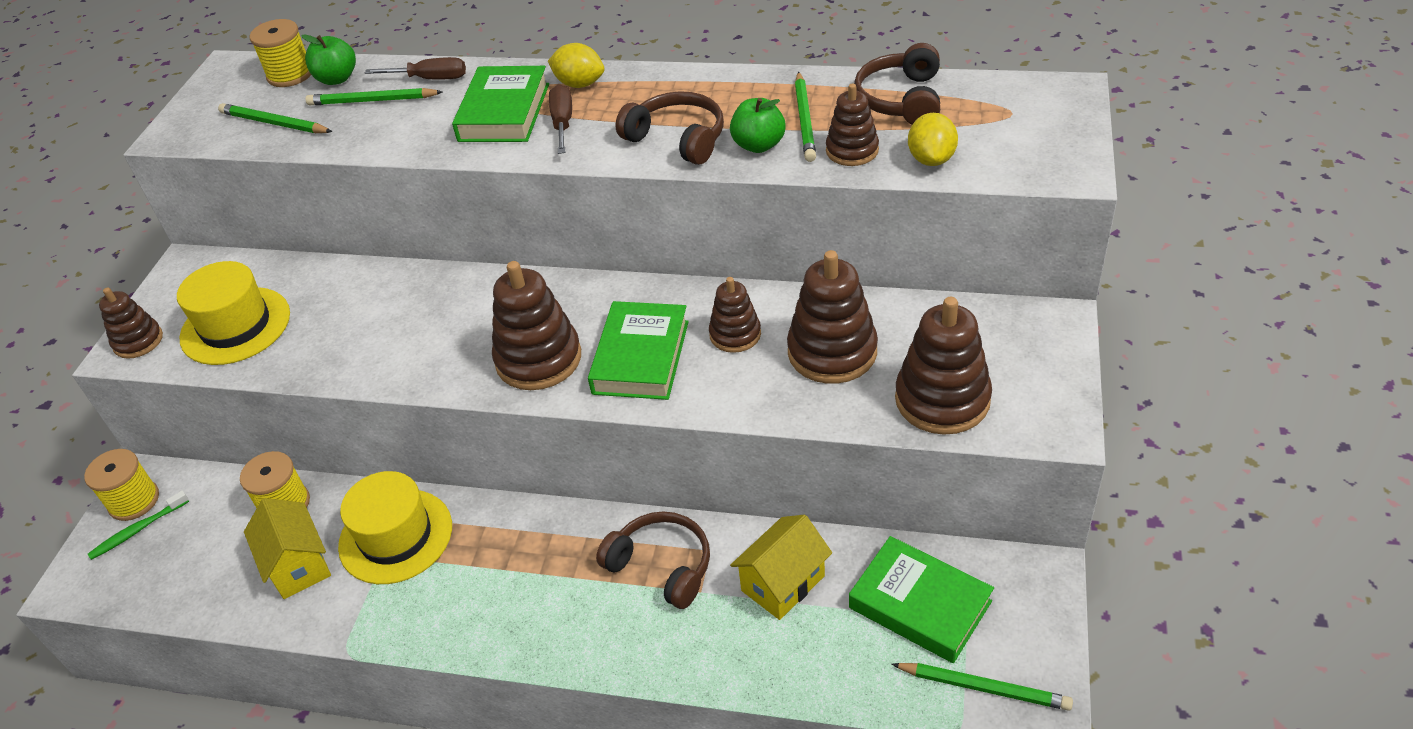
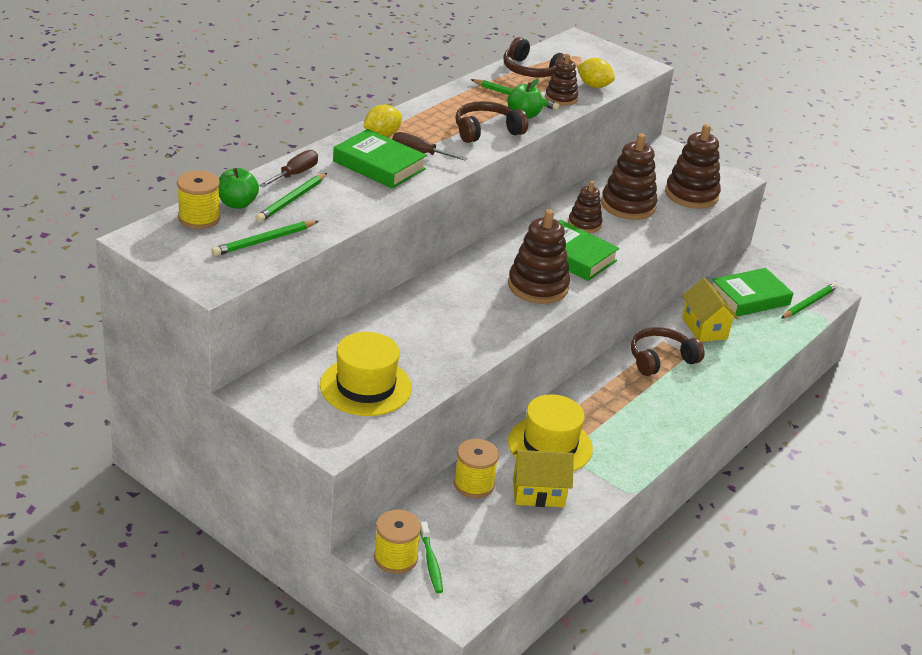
camera: 70 degrees left, 10 degrees down
(138, 341) = (330, 434): brown stacking toy -> none

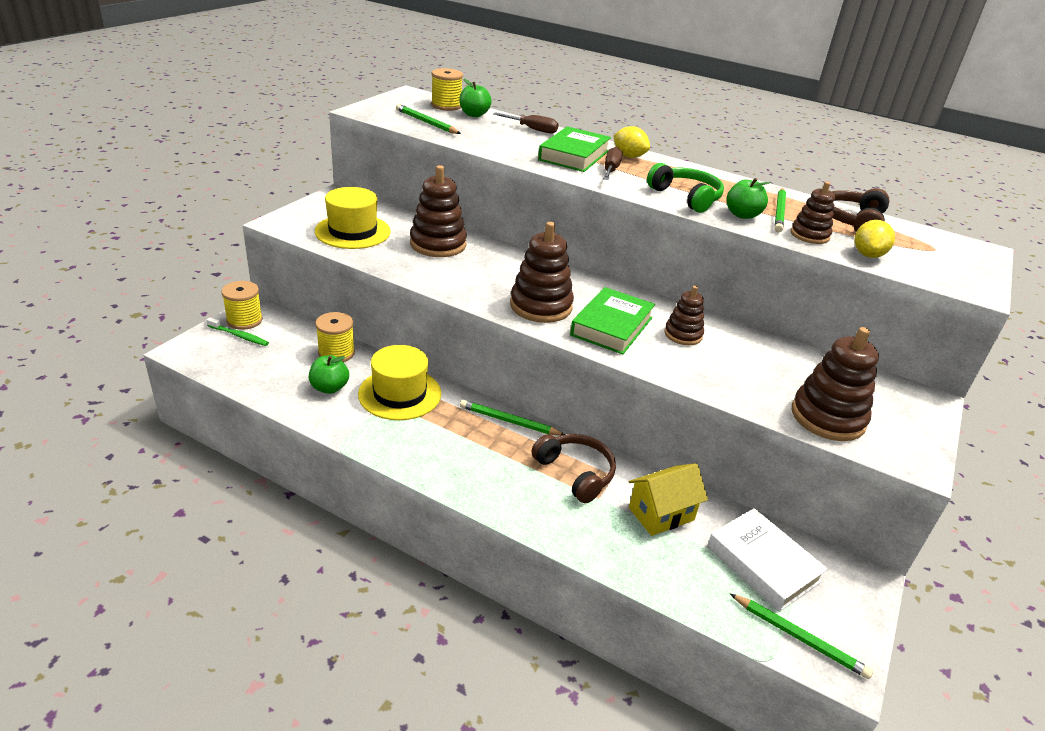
camera: 80 degrees right, 0 degrees up
(292, 200) = (491, 129): green pencil -> green pencil (509, 421)
(431, 562) = (239, 336): green toothbrush -> green toothbrush turned 135 degrees counterclockwise
(486, 131) = (686, 197): brown headphones -> green headphones
(538, 493) = (329, 388): yellow house -> green apple
(628, 205) = (751, 365): brown stacking toy -> brown stacking toy (438, 244)
(749, 298) = (763, 564): green book -> white book

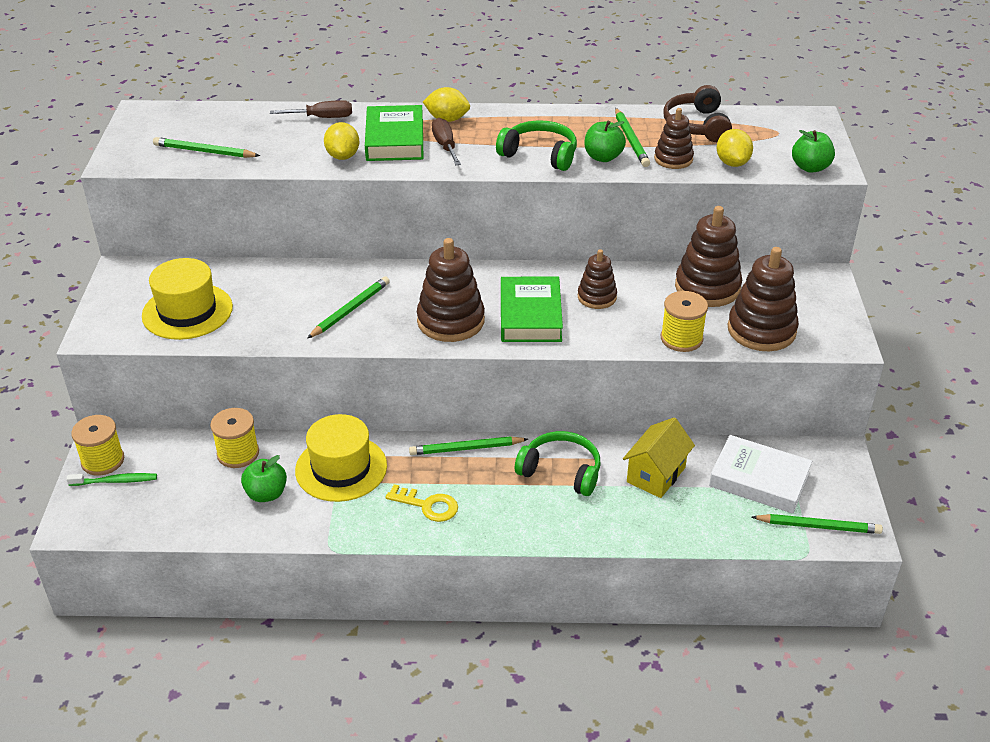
camera: 25 degrees left, 5 degrees up
(438, 244) = (291, 290): brown stacking toy -> brown stacking toy (707, 287)
(441, 450) = (428, 505): none -> yellow key
(446, 106) = (200, 116): yellow spool -> yellow spool (681, 338)
(469, 271) = (350, 310): none -> green pencil
(474, 115) = (242, 119): green apple -> green apple (810, 167)
(523, 152) = (343, 156): none -> yellow lemon
(576, 473) = (561, 471): brown headphones -> green headphones

